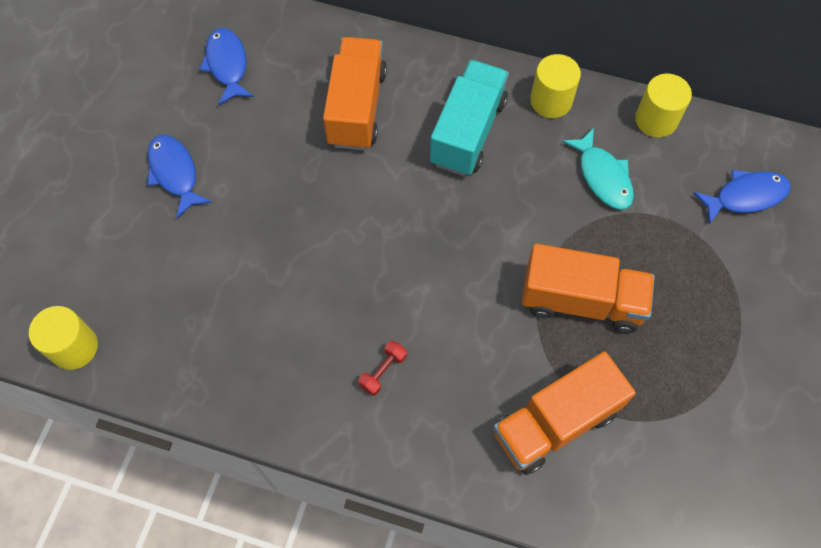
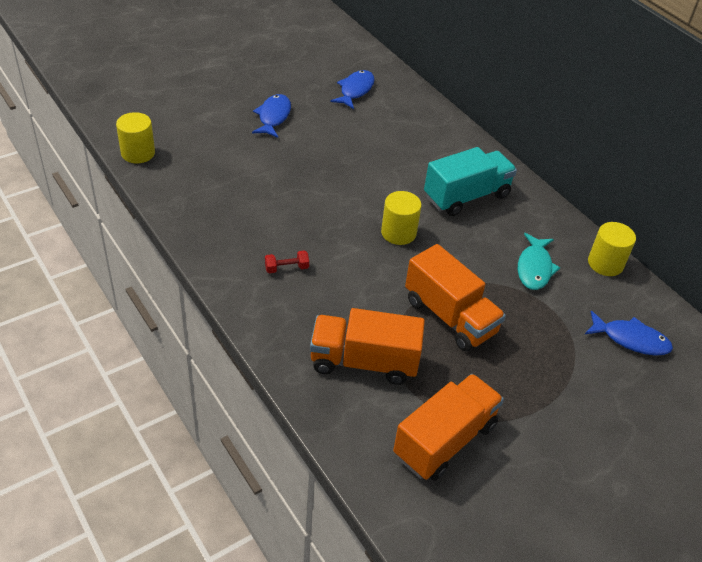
camera: 35 degrees right, 20 degrees down
(356, 108) = (409, 148): orange truck -> orange truck (444, 440)
(551, 101) = (539, 213): yellow cylinder -> yellow cylinder (398, 233)

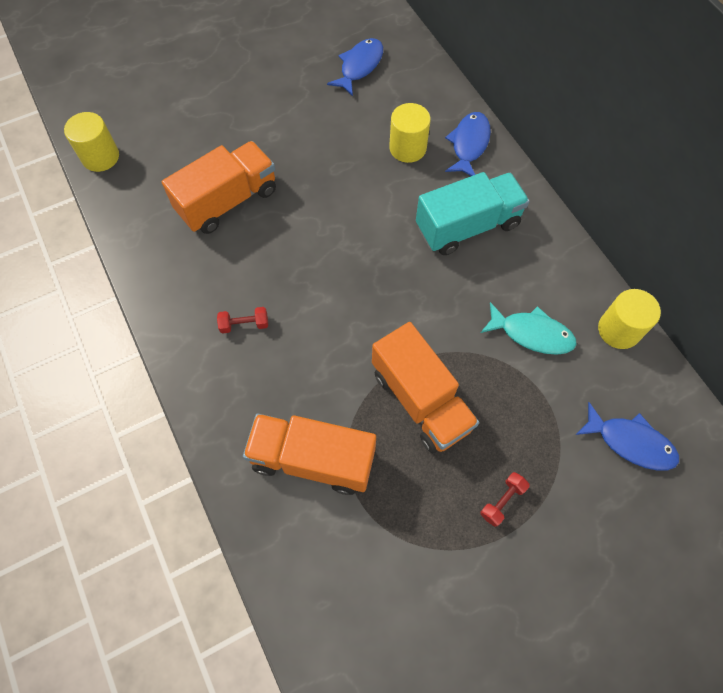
camera: 10 degrees right, 20 degrees up
(273, 117) = (259, 105): blue fish -> blue fish (469, 144)
(398, 233) = (379, 277): yellow cylinder -> yellow cylinder (407, 148)
(444, 440) = (388, 573): orange truck -> orange truck (227, 201)
(533, 384) = (502, 501): none -> red dumbbell
(534, 268) = (532, 334): turquoise fish -> turquoise fish turned 90 degrees counterclockwise

